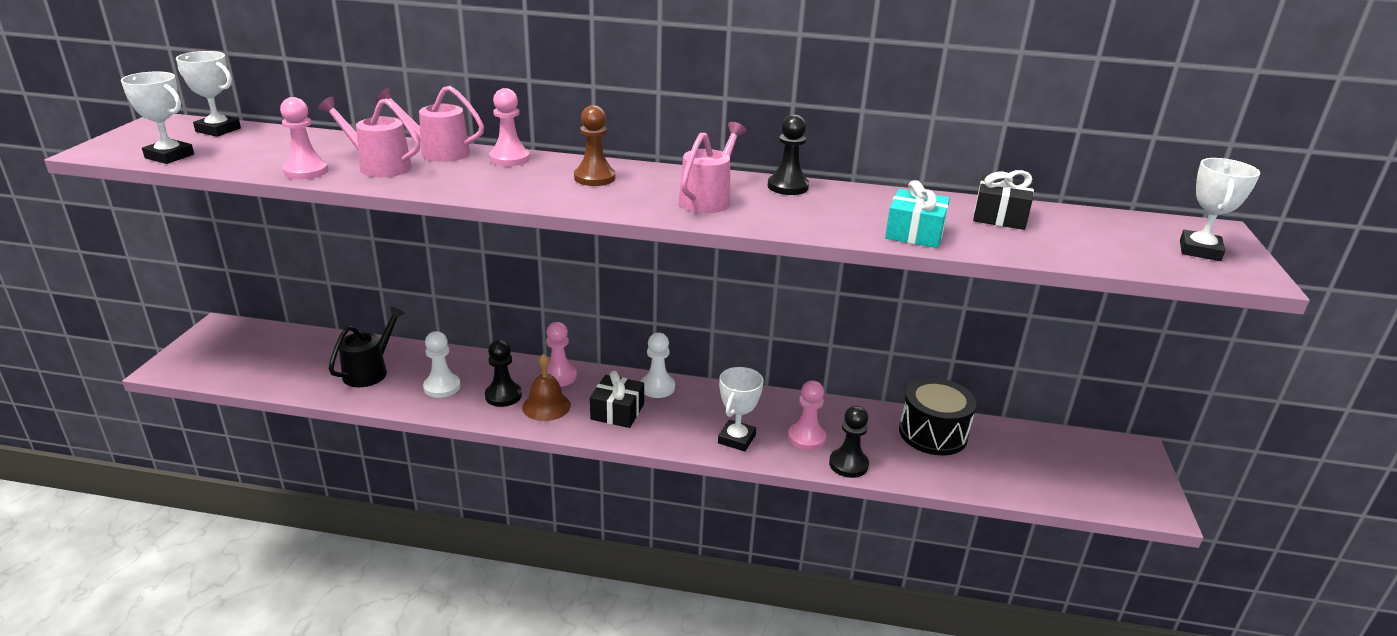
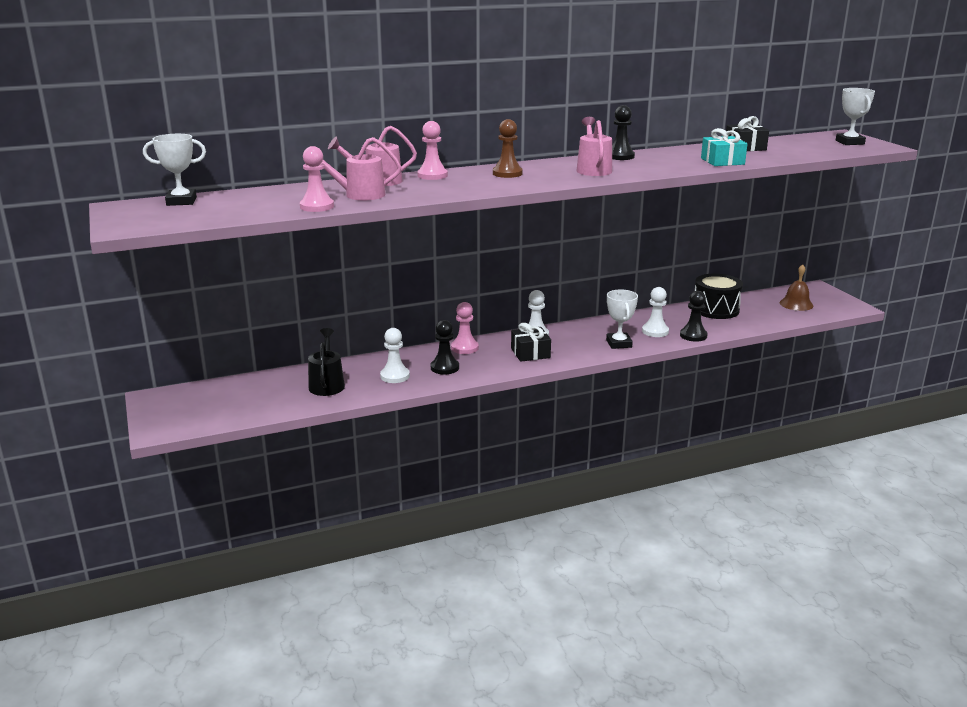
camera: 30 degrees left, 5 degrees down
(169, 156) = (190, 220): white trophy -> none
(546, 406) = (481, 364): brown bell -> brown bell (796, 304)
(806, 438) = (655, 331): pink pawn -> white pawn

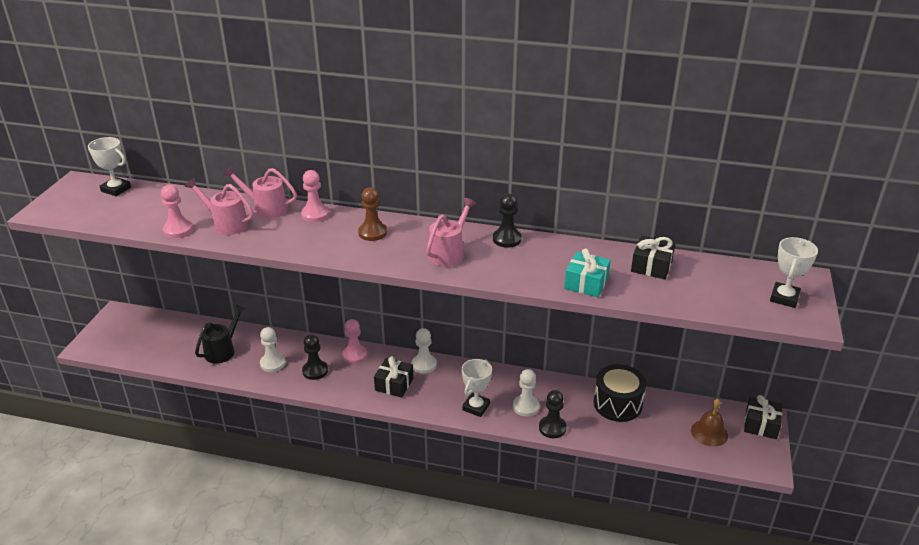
camera: 35 degrees right, 10 degrees up
(819, 290) = (761, 425): none -> black gift

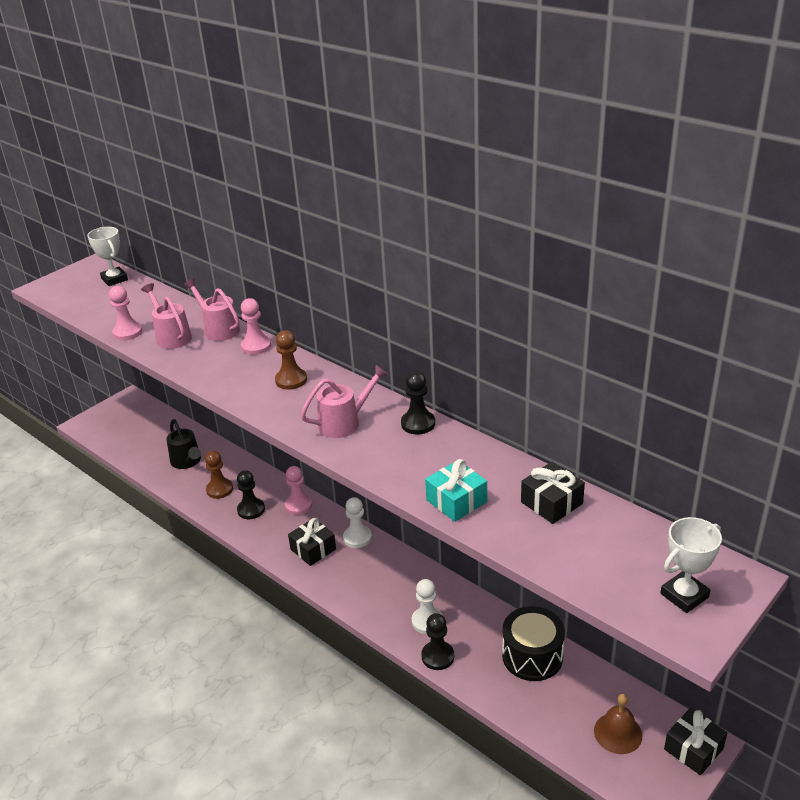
camera: 30 degrees right, 0 degrees up
(223, 350) = (187, 462): black watering can -> black watering can turned 90 degrees clockwise
(272, 363) = (219, 489): white pawn -> brown pawn
(476, 407) = (375, 603): white trophy -> none

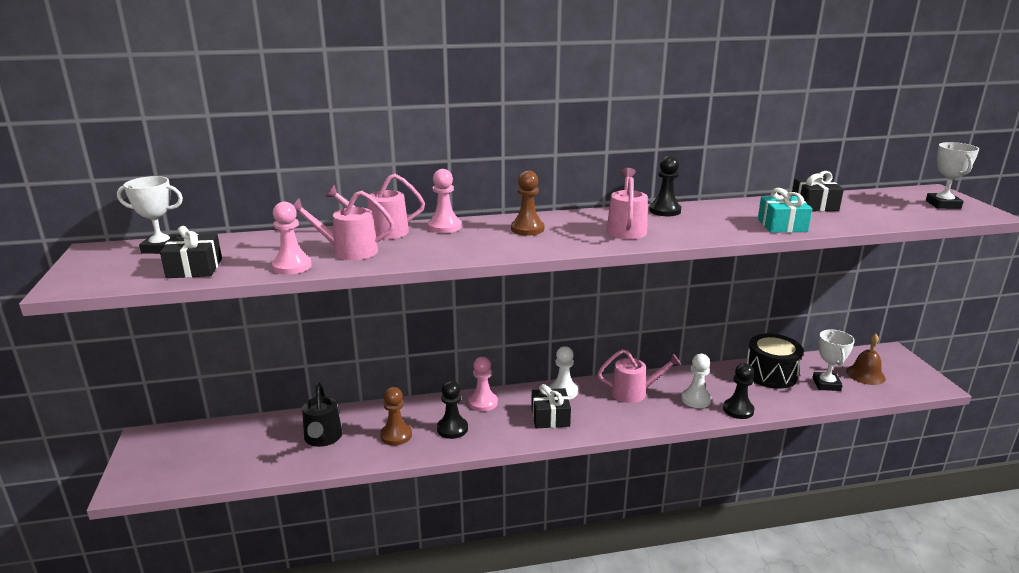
camera: 55 degrees left, 10 degrees down
(187, 462) = (323, 439): black watering can -> black watering can turned 75 degrees clockwise
(398, 579) = (634, 393): none -> pink watering can
(558, 706) = (826, 384): none -> white trophy
(693, 749) = (894, 357): black gift -> black gift (194, 268)

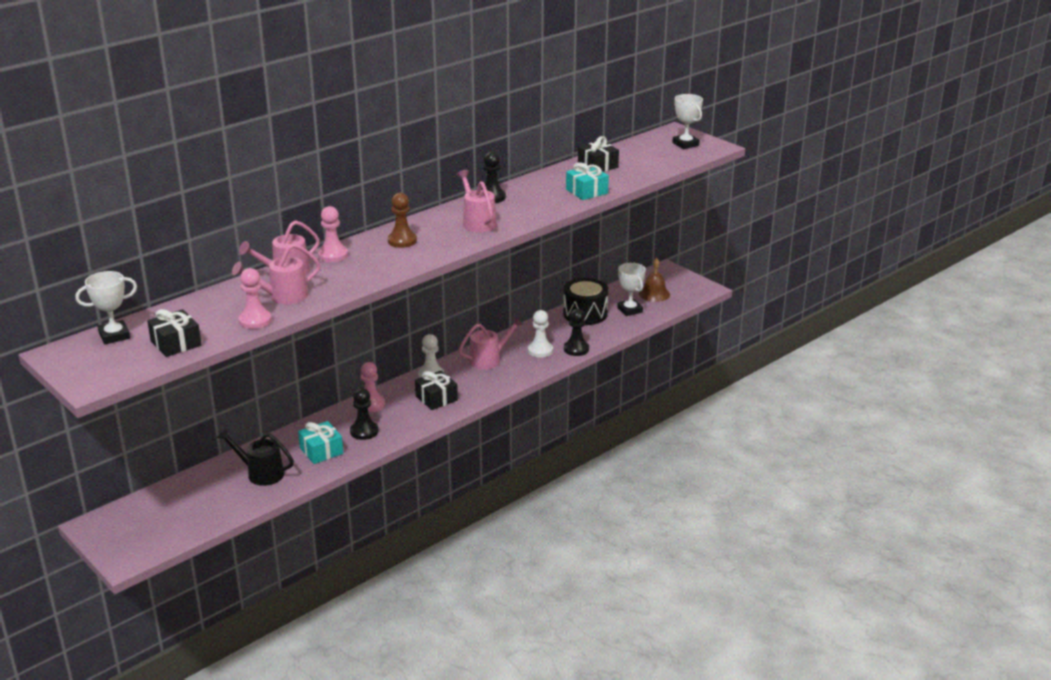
camera: 30 degrees left, 5 degrees up
(323, 439) = (260, 473): black watering can -> black watering can turned 150 degrees clockwise
(396, 435) = (321, 451): brown pawn -> turquoise gift

